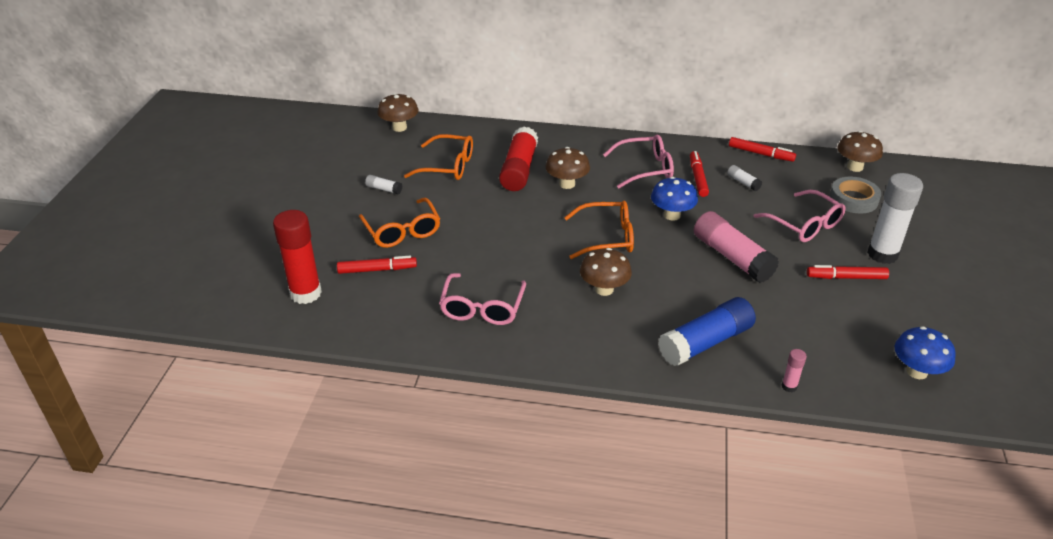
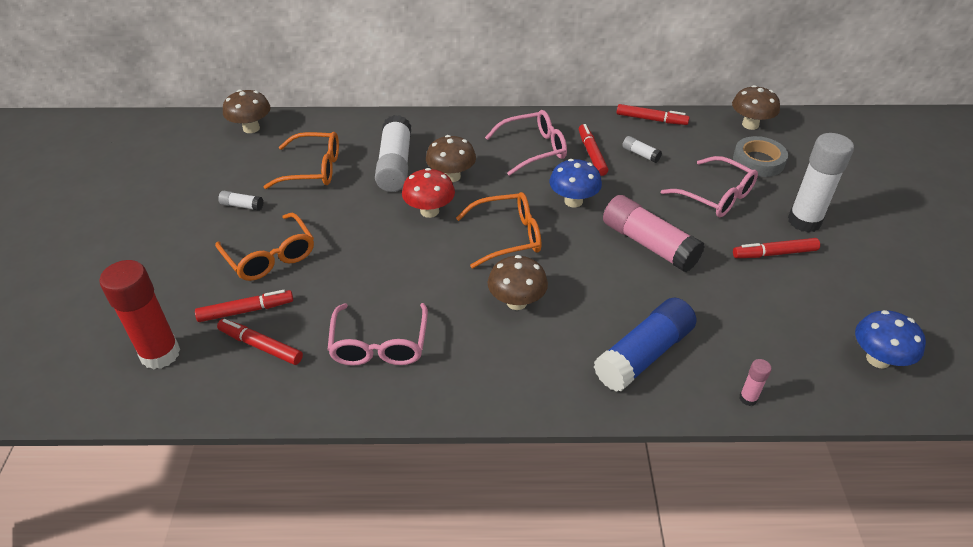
camera: 10 degrees left, 5 degrees up
(385, 297) = (261, 346): none -> red marker
(519, 170) = (395, 165): red glue stick -> white glue stick
(542, 210) = (429, 211): none -> red mushroom

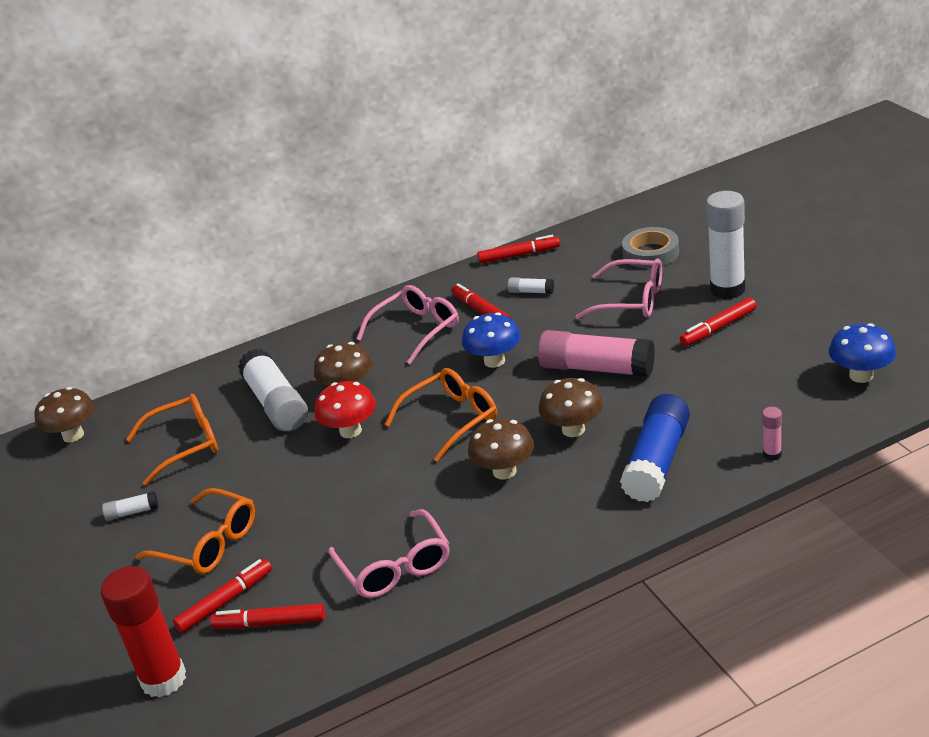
camera: 20 degrees left, 10 degrees down
(750, 125) = (621, 223): brown mushroom -> brown mushroom (573, 429)

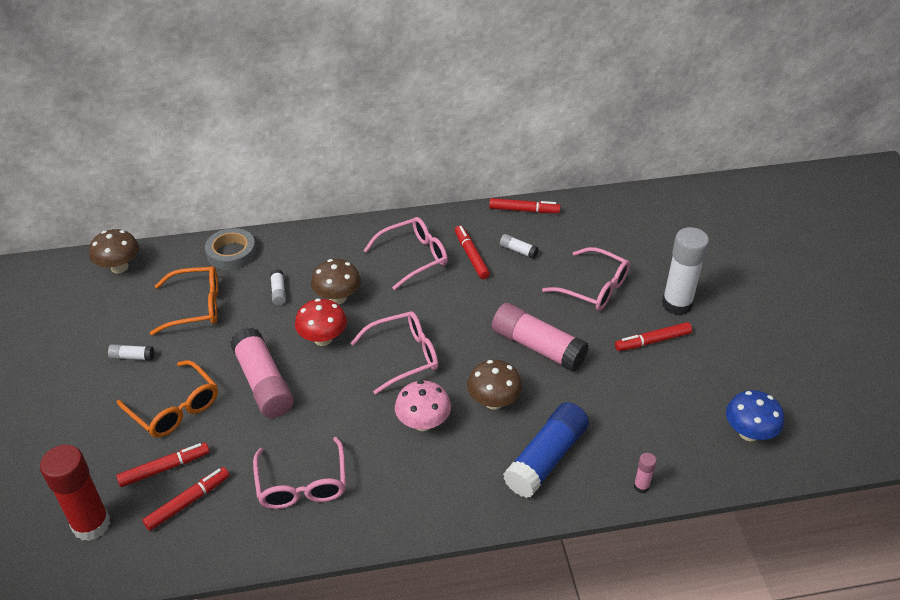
camera: 10 degrees right, 10 degrees up
(269, 623) = (188, 502): red marker -> red marker turned 120 degrees clockwise
(276, 404) = (278, 292): white glue stick -> white glue stick, size x0.44
(302, 490) = (263, 383): none -> pink glue stick
(452, 419) = (404, 356): orange glasses -> pink glasses
(494, 361) = (461, 310): blue mushroom -> none
(504, 471) = (423, 423): brown mushroom -> pink mushroom
(650, 253) = (630, 245): grey tape -> grey tape (231, 253)

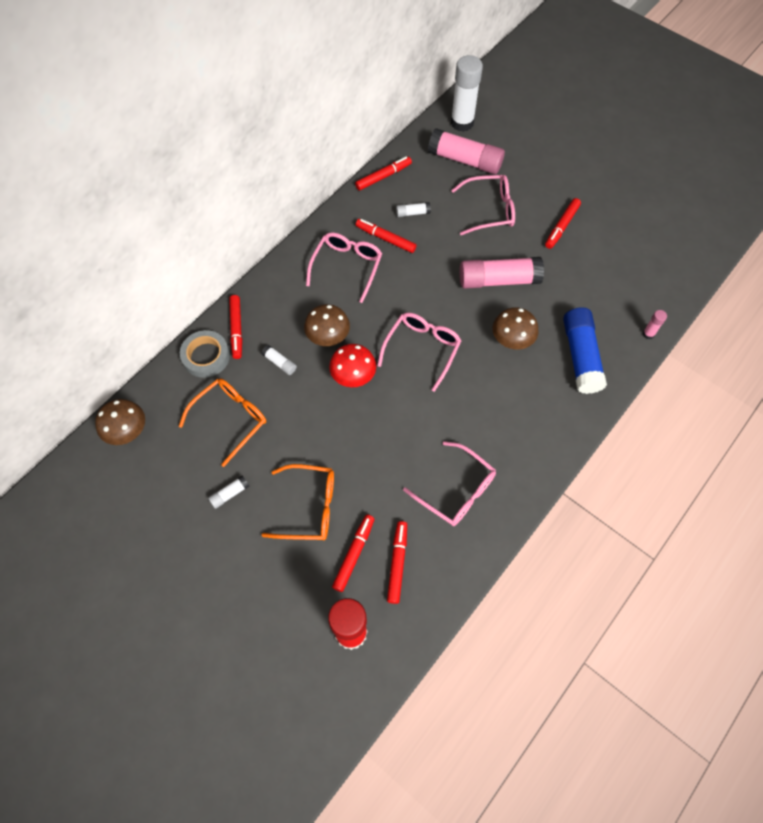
camera: 40 degrees left, 20 degrees up
(263, 383) = (350, 440): pink glue stick -> pink glue stick (465, 160)
(275, 249) = (236, 329): none -> red marker
(423, 423) = (485, 388): pink mushroom -> none
(676, 304) = (550, 188): white glue stick -> white glue stick (462, 123)
(749, 433) = (670, 254): blue mushroom -> none

